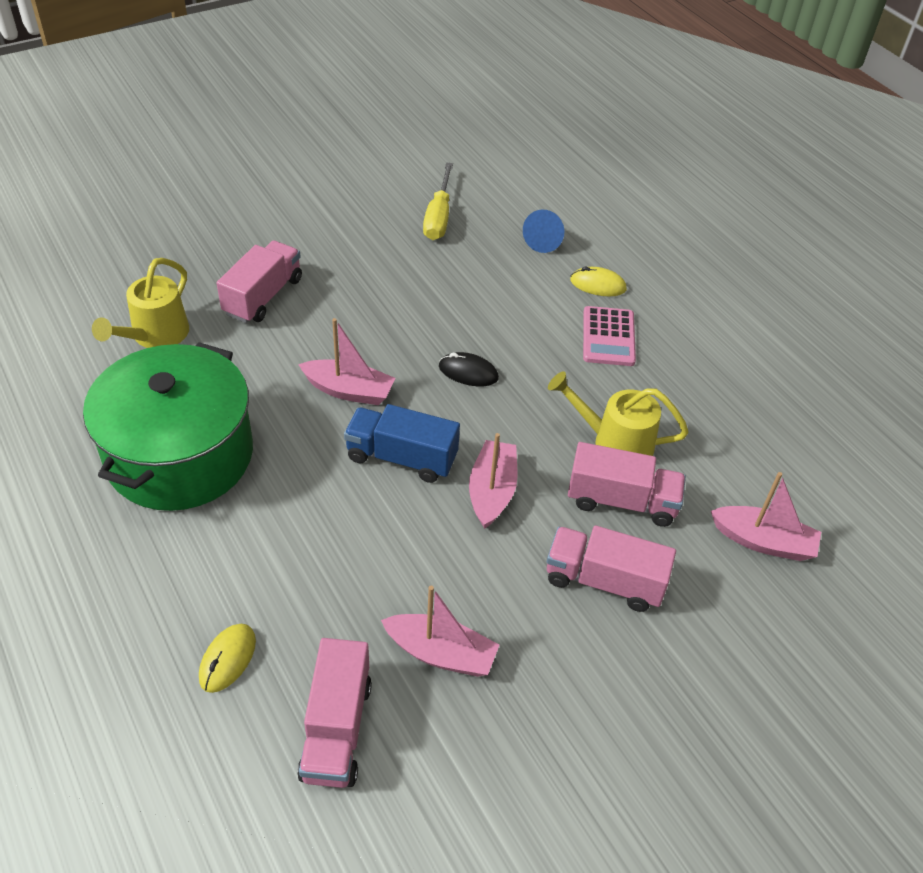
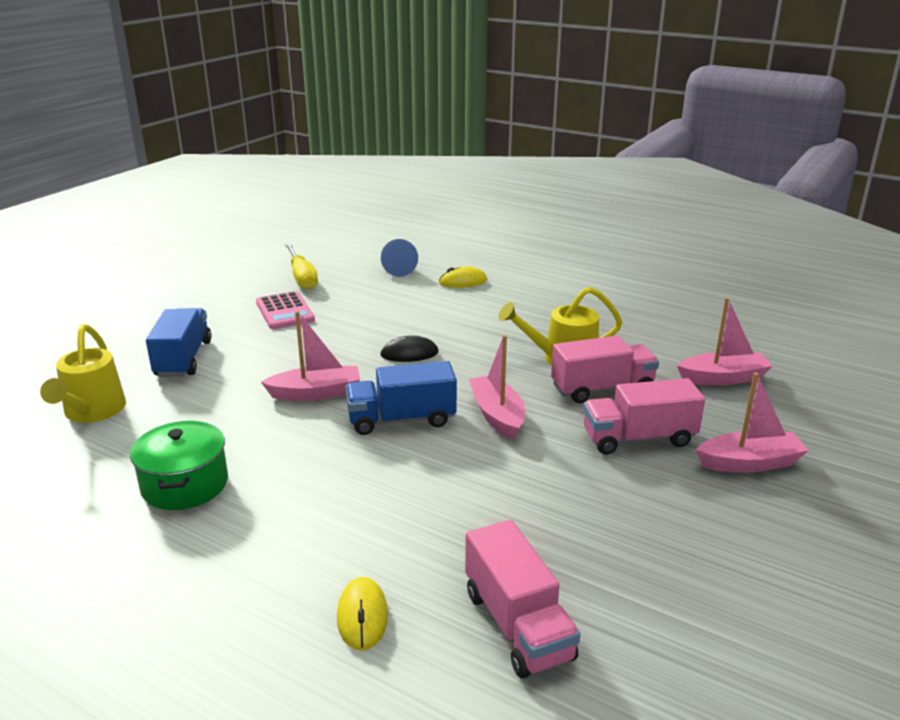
camera: 25 degrees left, 20 degrees down
(180, 455) = (184, 484): green pot -> green pot, size x0.54
(263, 296) = (183, 359): pink truck -> blue truck
(441, 653) = (558, 532): pink boat -> pink boat (749, 463)
(608, 337) = (498, 306): pink calculator -> pink calculator (285, 311)

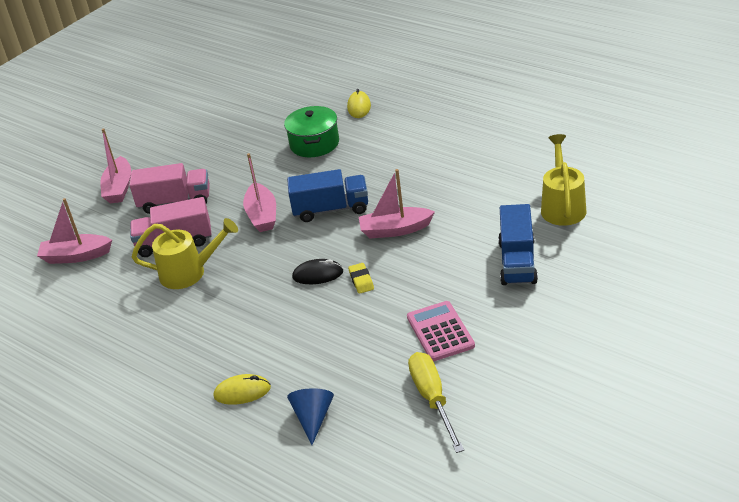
camera: 170 degrees left, 10 degrees up
(184, 484) = (468, 159): green pot -> green pot (314, 144)
(360, 348) = (361, 280): none -> yellow eraser
(517, 625) = (289, 108): pink truck -> none
(749, 463) = (119, 188): pink boat -> pink boat turned 90 degrees counterclockwise

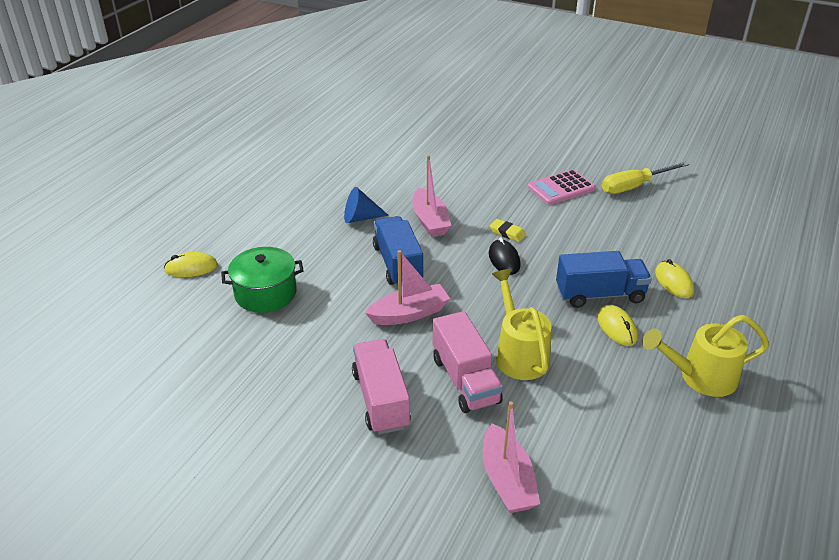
camera: 105 degrees left, 0 degrees up
(119, 188) = (344, 475): pink boat -> none
(195, 336) = (616, 327): none -> yellow mouse
(313, 418) = (682, 239): blue cone -> blue cone (360, 218)
(361, 280) = (507, 233): yellow eraser -> yellow eraser turned 60 degrees clockwise
(517, 262) = (468, 159): blue truck -> blue truck (600, 295)
(562, 206) = (393, 142): yellow watering can -> yellow watering can (699, 377)

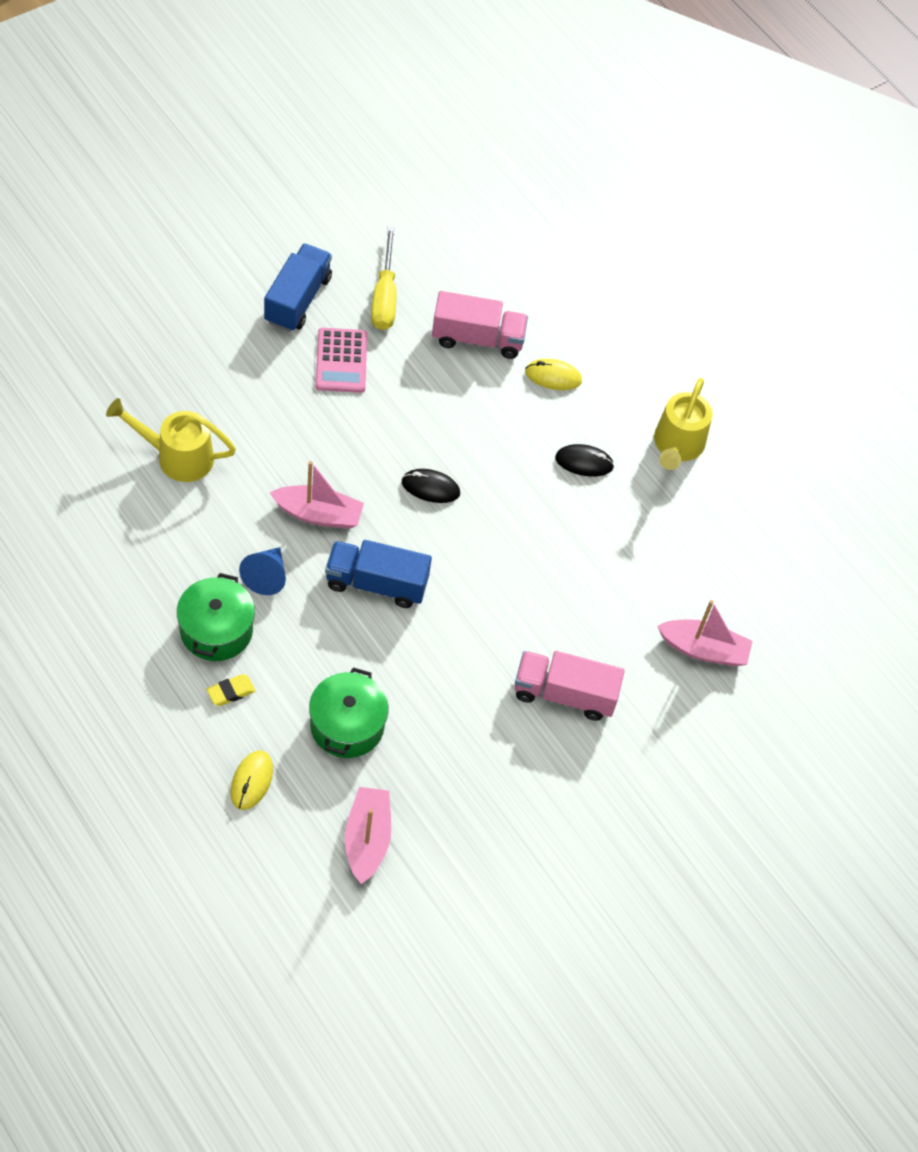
camera: 70 degrees left, 20 degrees up
(301, 214) = (216, 630): none -> green pot
(409, 313) = (462, 613): pink boat -> pink boat (367, 839)
(465, 380) = (579, 617): pink truck -> pink truck (477, 339)
(507, 233) = (388, 458): yellow eraser -> yellow eraser (231, 692)
(519, 353) = (571, 557): yellow watering can -> yellow watering can (176, 456)
(600, 295) = (533, 445): blue truck -> blue truck (298, 300)
(616, 327) = (584, 462): yellow mouse -> black mouse

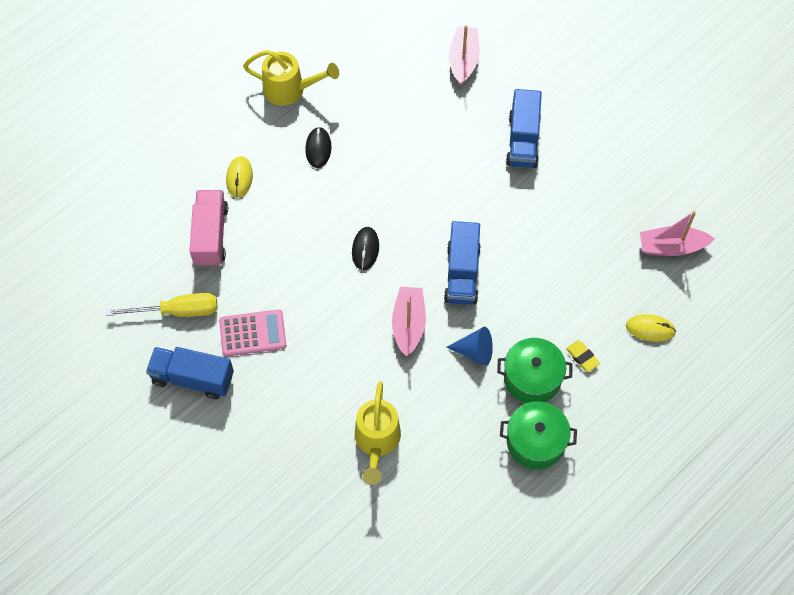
camera: 90 degrees left, 5 degrees up
(347, 725) = (587, 274): green pot -> green pot (535, 442)
(564, 694) = (523, 140): pink truck -> blue truck

